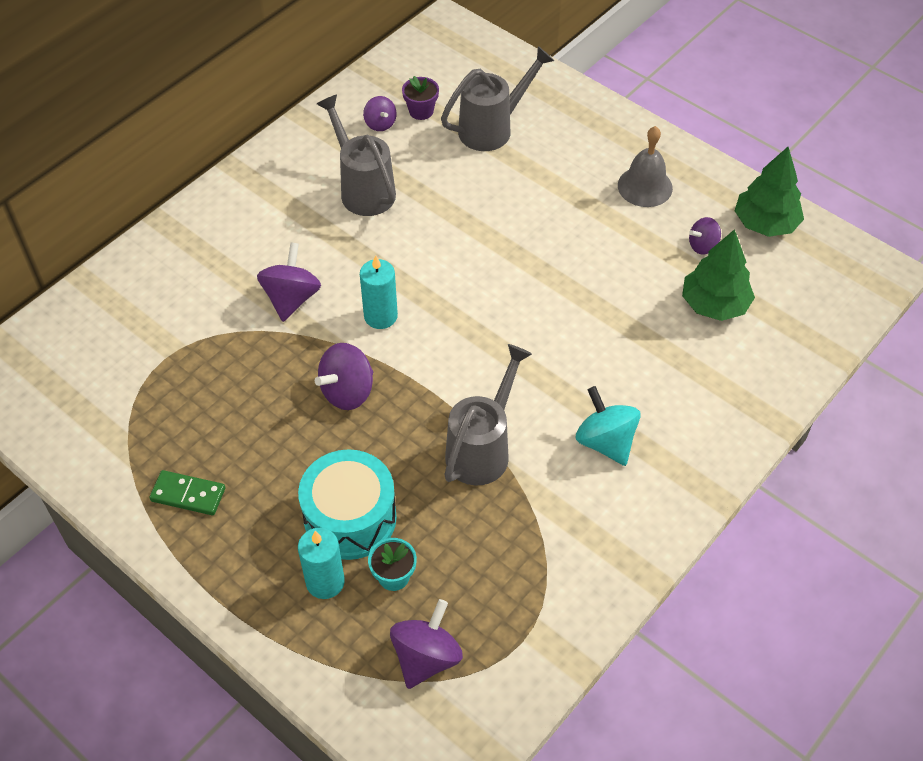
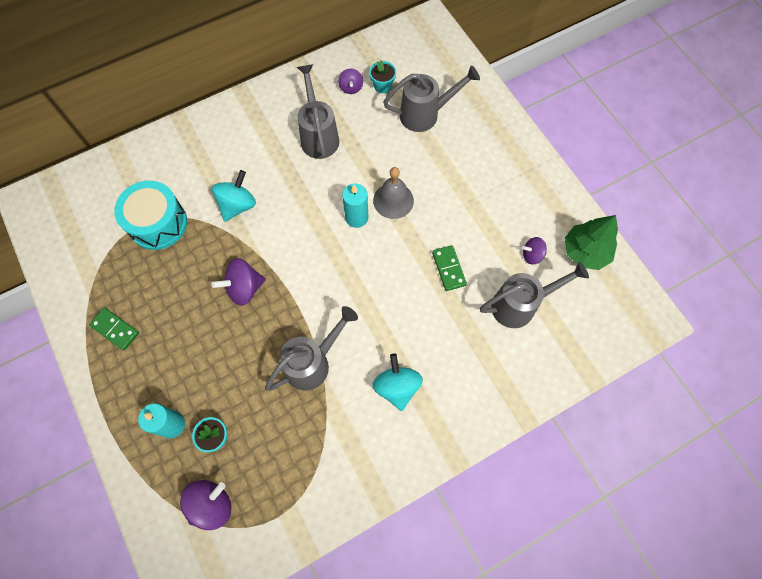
camera: 20 degrees right, 15 degrees up
(291, 298) = (238, 205): purple spinning top -> turquoise spinning top
(350, 518) = (207, 383): turquoise drum -> turquoise drum (158, 223)
(380, 316) = (289, 238): turquoise candle -> turquoise candle (356, 217)
(421, 111) = (382, 86): purple flower pot -> turquoise flower pot
(606, 291) = (448, 269): none -> green domino
(645, 186) = (511, 194): grey bell -> grey bell (393, 200)
(714, 304) = (519, 305): green tree -> grey watering can

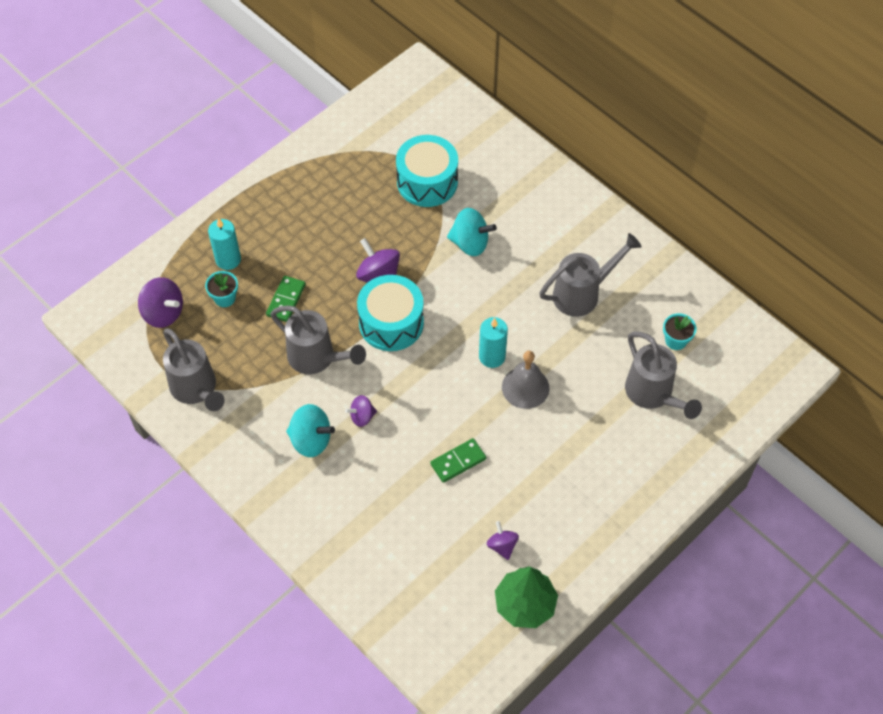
camera: 75 degrees right, 10 degrees down
(115, 329) = (307, 185): green domino -> green domino (286, 300)
(297, 289) = (391, 323): none -> turquoise drum
(351, 88) = (660, 309): purple spinning top -> purple spinning top (362, 417)
(397, 387) = (311, 440): turquoise spinning top -> turquoise spinning top turned 45 degrees clockwise
(519, 305) = (435, 543): grey watering can -> grey watering can (196, 389)

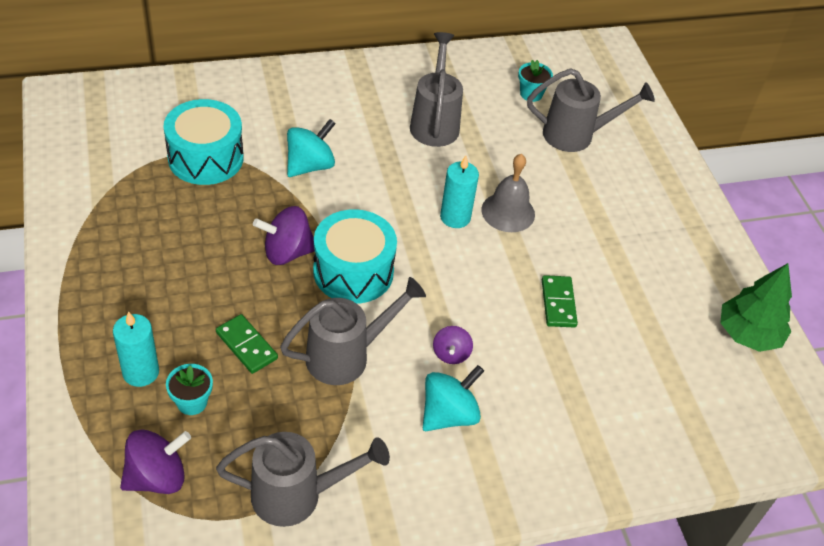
camera: 65 degrees left, 10 degrees down
(502, 546) = (674, 318): purple spinning top -> none

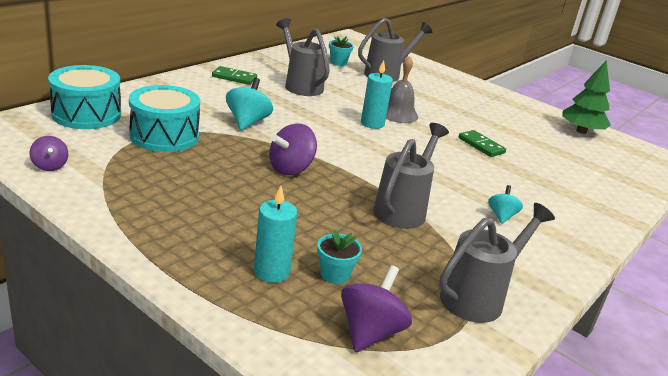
camera: 35 degrees left, 20 degrees down
(246, 346) = (330, 227): green domino -> green domino (234, 77)
(353, 271) = (348, 166): turquoise drum -> turquoise drum (86, 114)
(449, 414) = (501, 216): turquoise spinning top -> turquoise spinning top, size x0.60
(451, 354) = (460, 187): purple spinning top -> purple spinning top (50, 166)

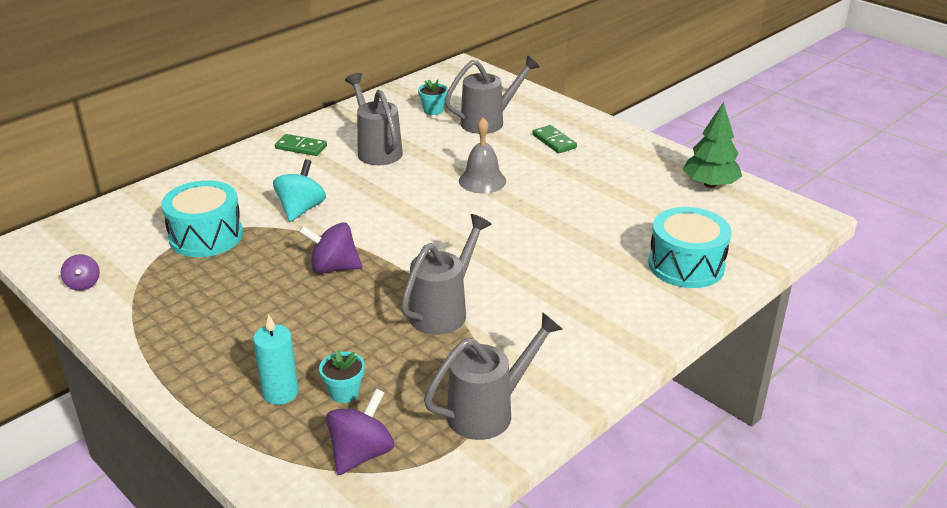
camera: 10 degrees right, 5 degrees up
(86, 114) = (129, 215): turquoise drum -> turquoise drum (686, 265)
(291, 169) = (333, 268): purple spinning top -> purple spinning top turned 45 degrees clockwise
(372, 124) = (446, 198): turquoise candle -> none
(481, 145) = (569, 217): green domino -> green domino (554, 141)
(501, 216) = (555, 312): turquoise spinning top -> none

